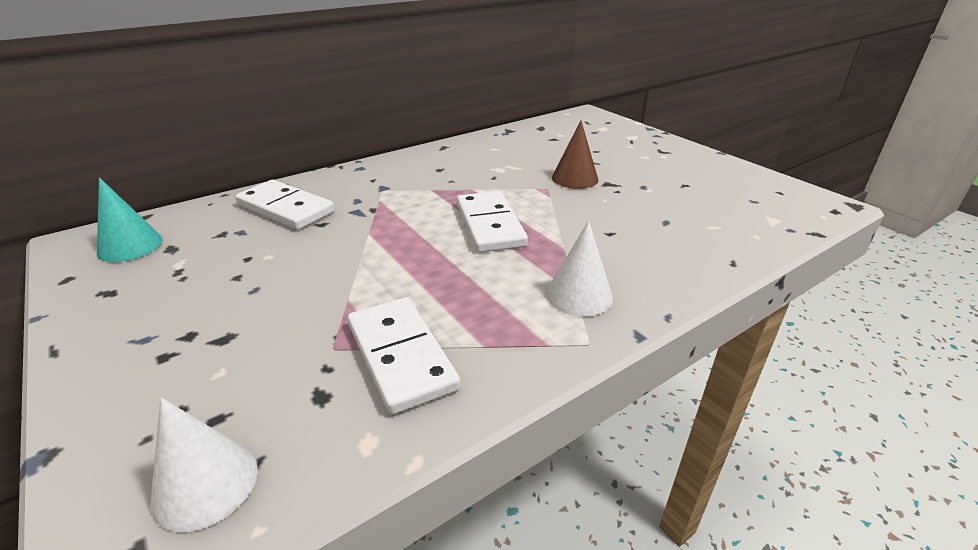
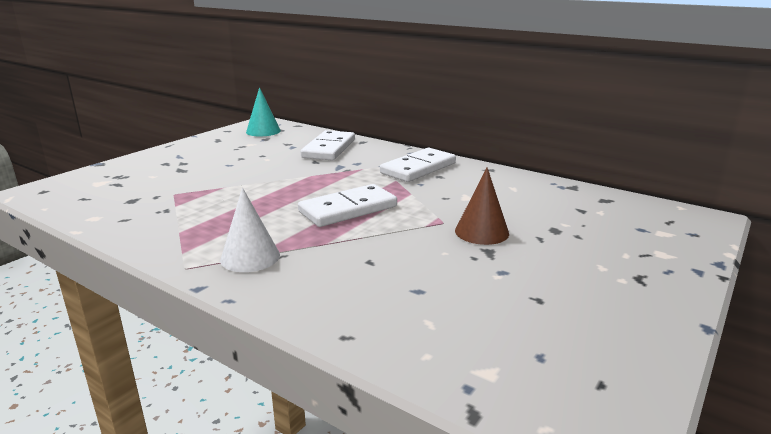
camera: 70 degrees right, 10 degrees down
(205, 484) = (74, 192): white cone -> none
(401, 356) = (166, 211): white domino -> white domino (418, 168)

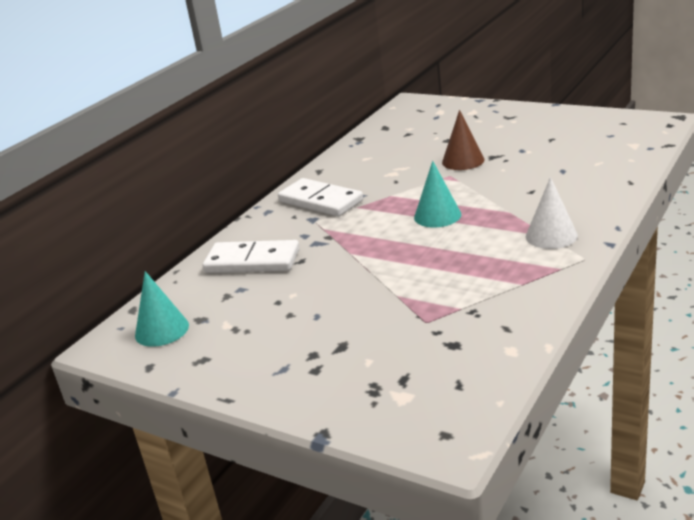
camera: 90 degrees left, 5 degrees up
(348, 209) = (437, 216): white domino -> turquoise cone

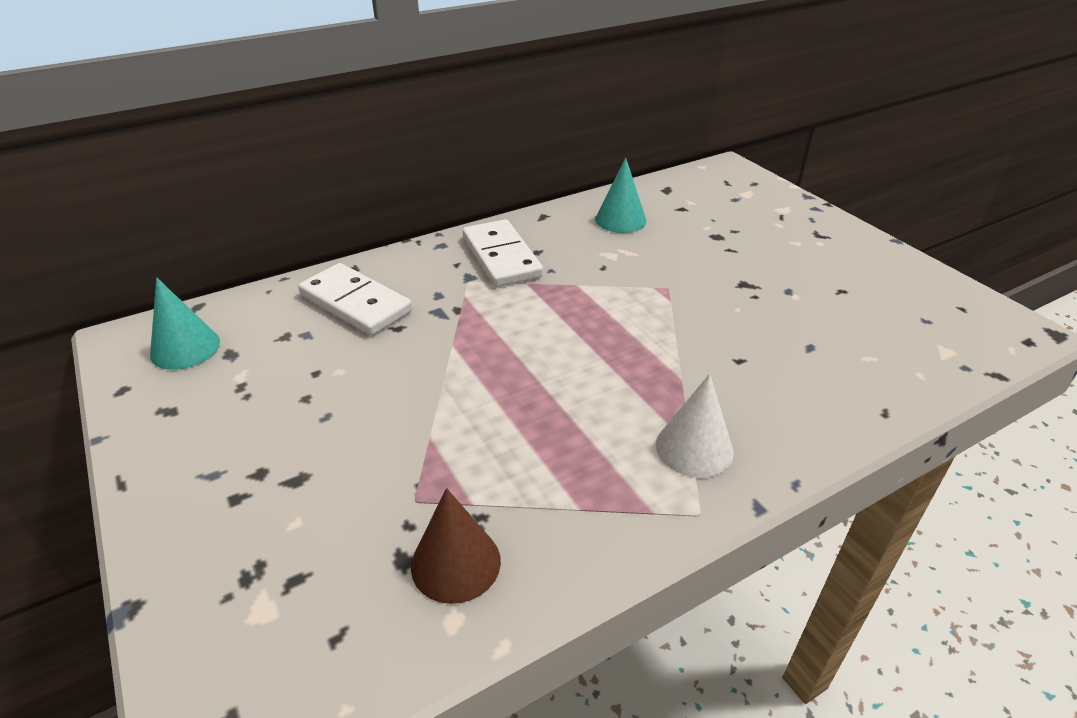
camera: 25 degrees right, 10 degrees up
(437, 216) = (594, 340): turquoise cone -> turquoise cone (620, 220)
(463, 161) = (703, 274): brown cone -> brown cone (455, 563)

